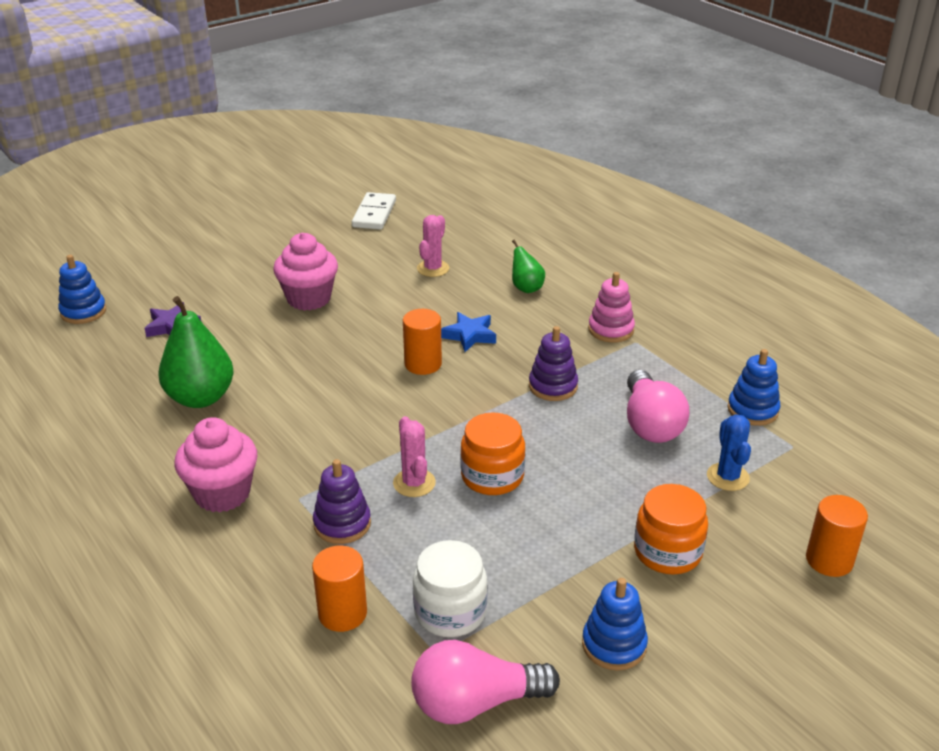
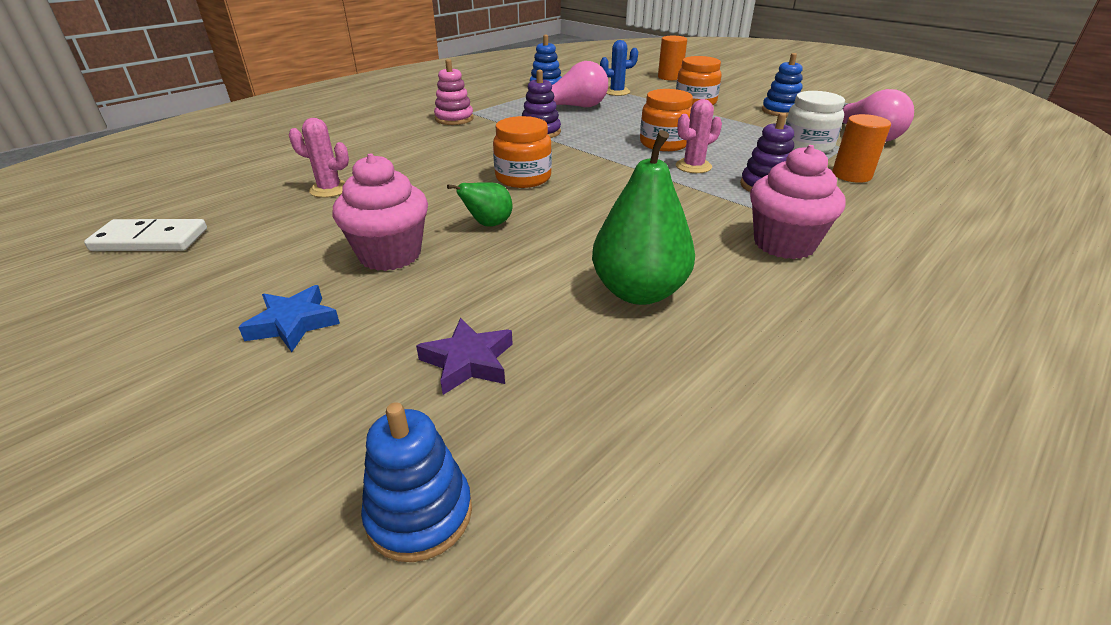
camera: 100 degrees left, 0 degrees up
(423, 364) = (523, 178): orange cylinder -> orange jar
(469, 335) = (469, 163): blue star -> blue star (293, 323)
(526, 288) = (382, 147): green pear -> green pear (488, 224)

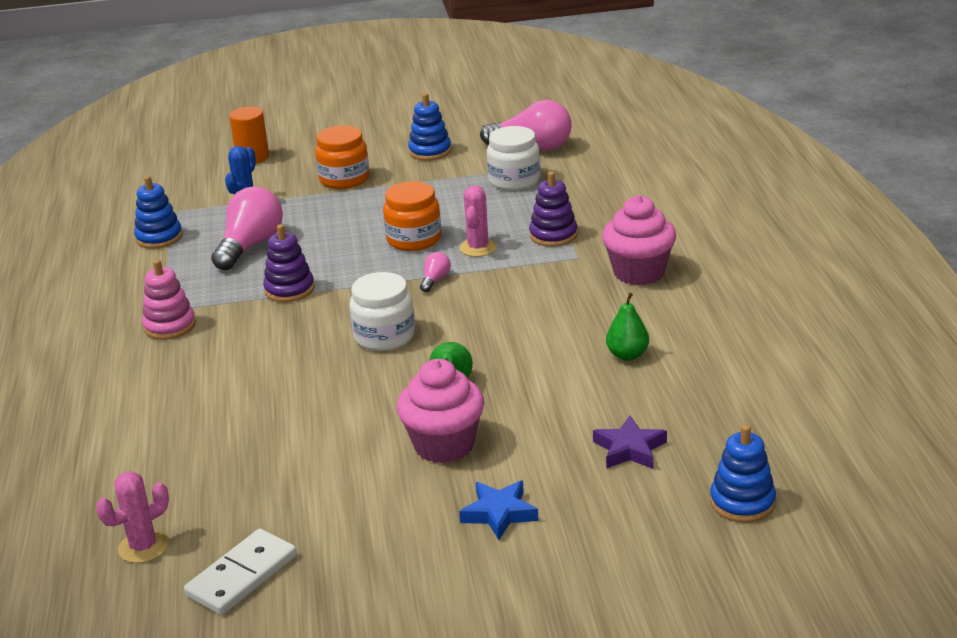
camera: 50 degrees left, 5 degrees down
(329, 189) = (260, 449): pink cactus -> pink cactus (143, 547)
(523, 178) = (384, 336): orange jar -> white jar
(624, 168) = (435, 280): none -> pink light bulb
(639, 292) = (627, 355): green pear -> green pear, size x0.54
(851, 175) = (585, 192): orange cylinder -> none

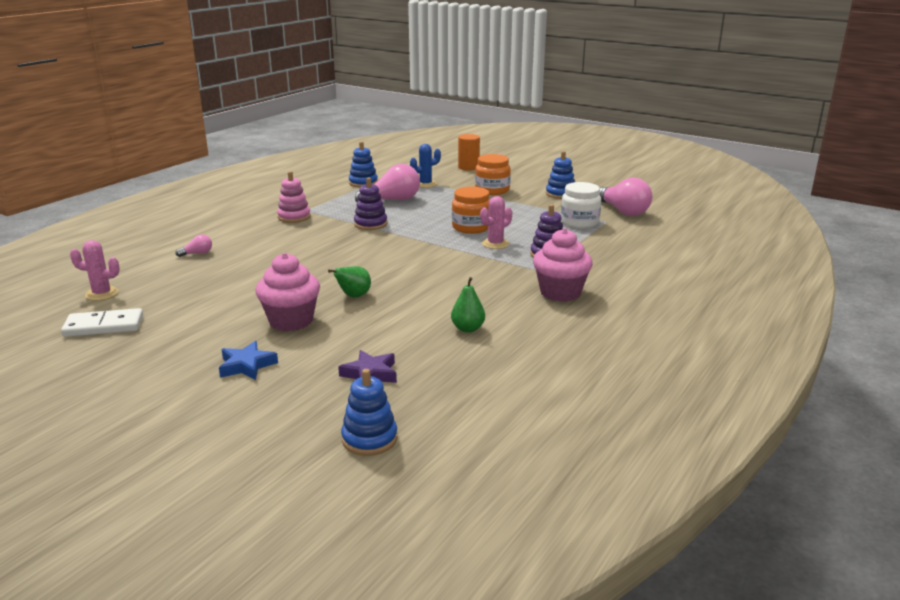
camera: 40 degrees right, 5 degrees down
(384, 336) = (368, 261): white jar -> none
(435, 280) = (443, 248): pink light bulb -> pink light bulb (197, 253)

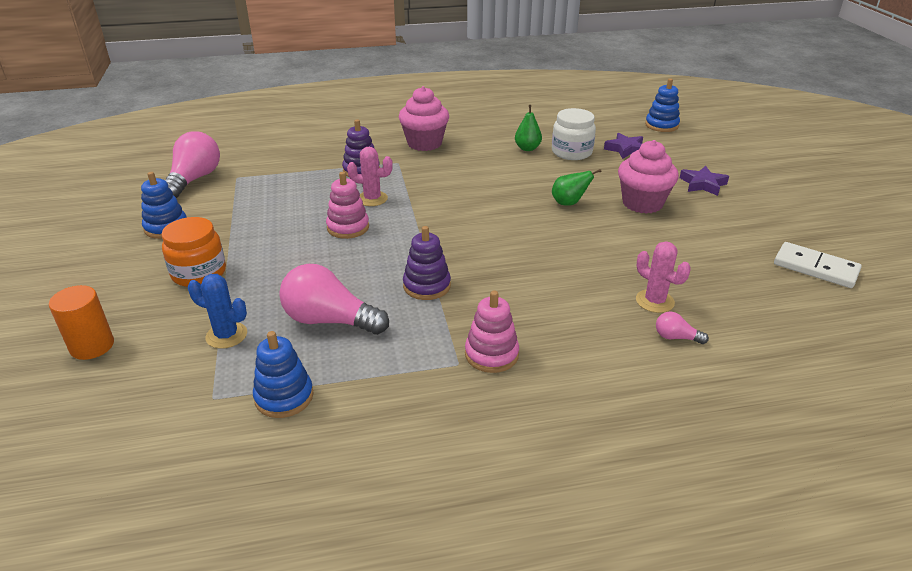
camera: 135 degrees left, 10 degrees up
(102, 294) = (816, 317): pink cactus -> pink cactus (654, 301)
(246, 365) = (703, 184): blue star -> purple star
(471, 227) = (348, 227): orange jar -> pink stacking toy
(579, 222) = (257, 186): white jar -> white jar (571, 152)

